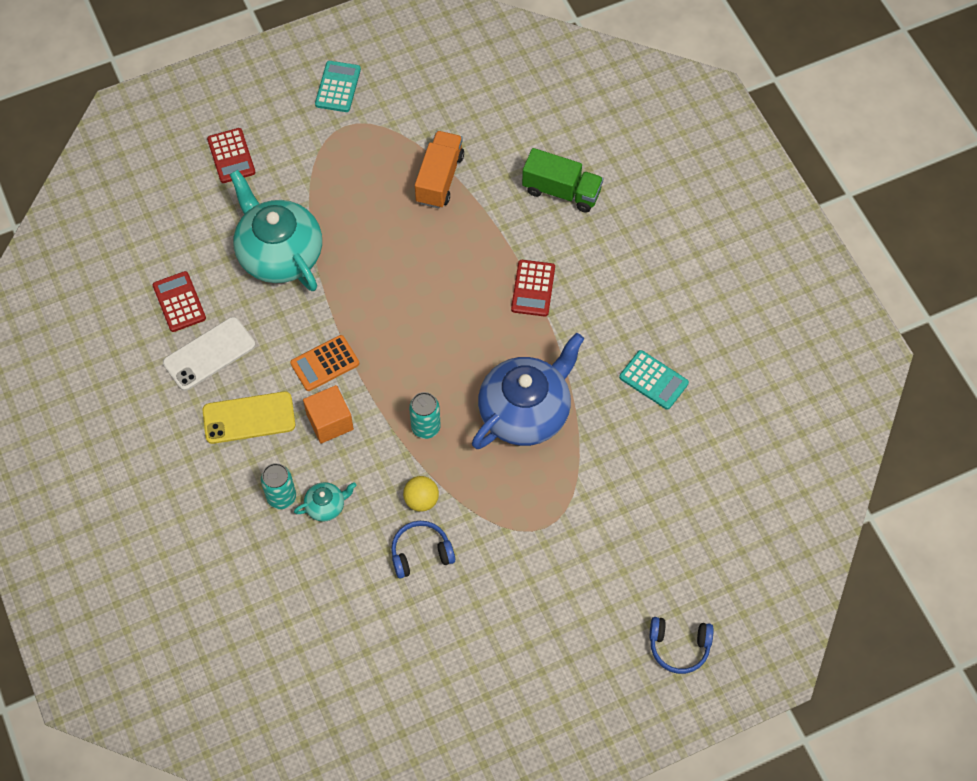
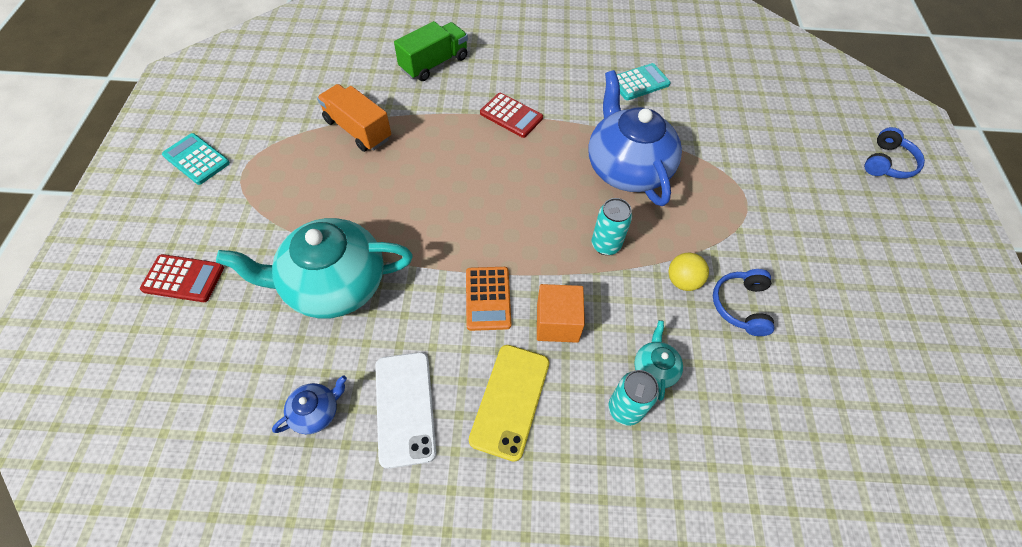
camera: 65 degrees left, 5 degrees down
(179, 302) = (316, 412): red calculator -> blue teapot

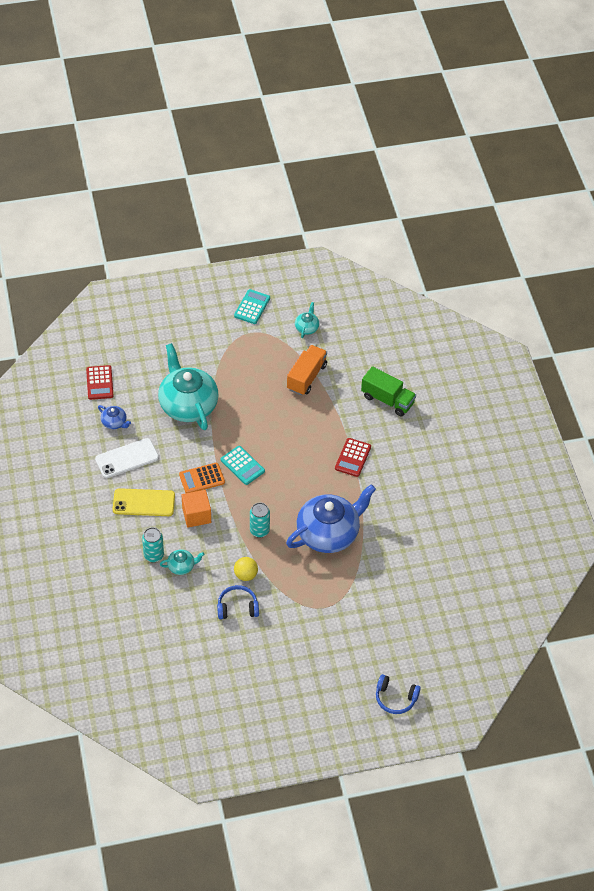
camera: 75 degrees right, 5 degrees down
(183, 278) = (170, 338): red calculator -> red calculator (99, 383)
(274, 110) = (307, 328): none -> turquoise teapot
(639, 82) = (420, 530): turquoise calculator -> turquoise calculator (242, 465)

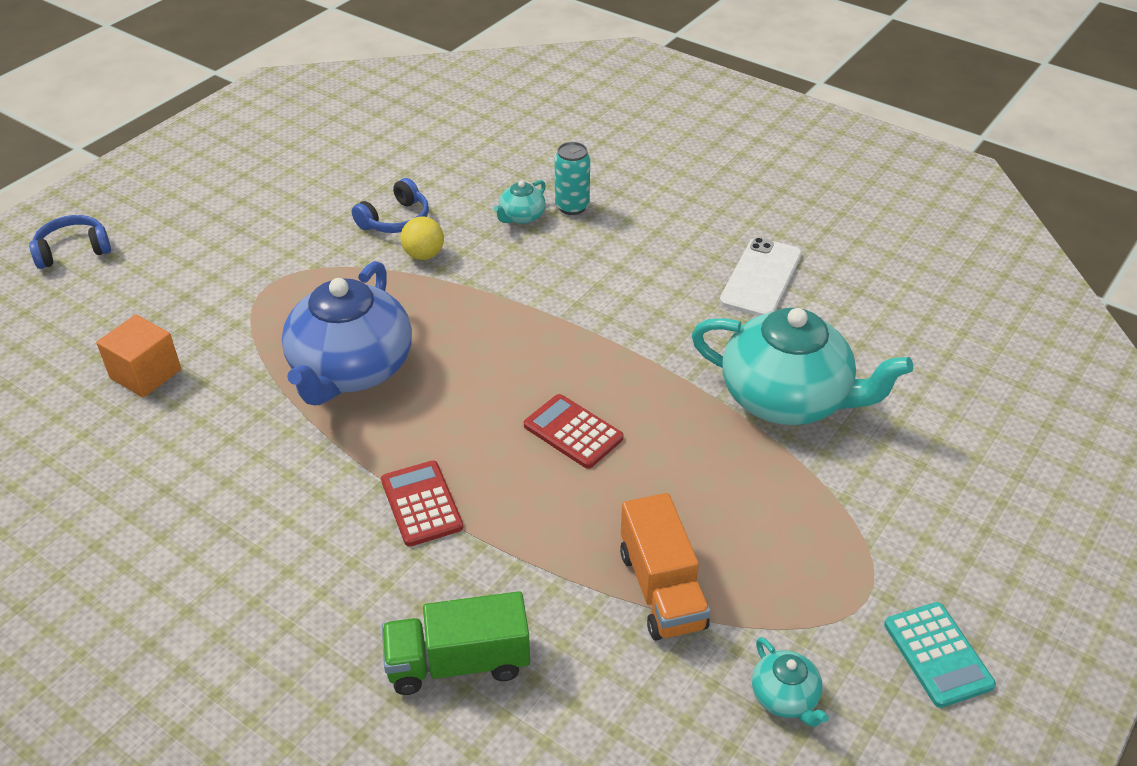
camera: 140 degrees right, 10 degrees down
(99, 383) = (949, 340): red calculator -> red calculator (573, 432)
(114, 423) = (845, 306): blue teapot -> none
(143, 503) = (664, 247): yellow phone -> none
(196, 515) = (575, 275): orange cube -> orange cube (146, 374)
(202, 478) = (627, 319): orange calculator -> none
(242, 465) = (591, 372): turquoise calculator -> none
(259, 531) = (463, 311): turquoise can -> none

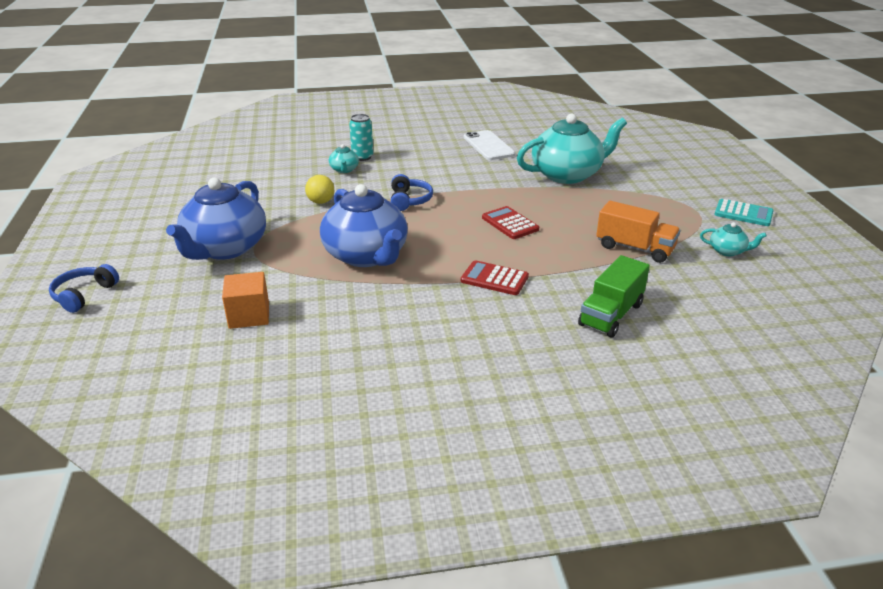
camera: 45 degrees left, 10 degrees down
(247, 266) = (225, 248): none -> blue teapot
(395, 220) = (279, 197): blue headphones -> blue headphones (409, 200)
(573, 432) = (510, 223): red calculator -> red calculator turned 60 degrees clockwise

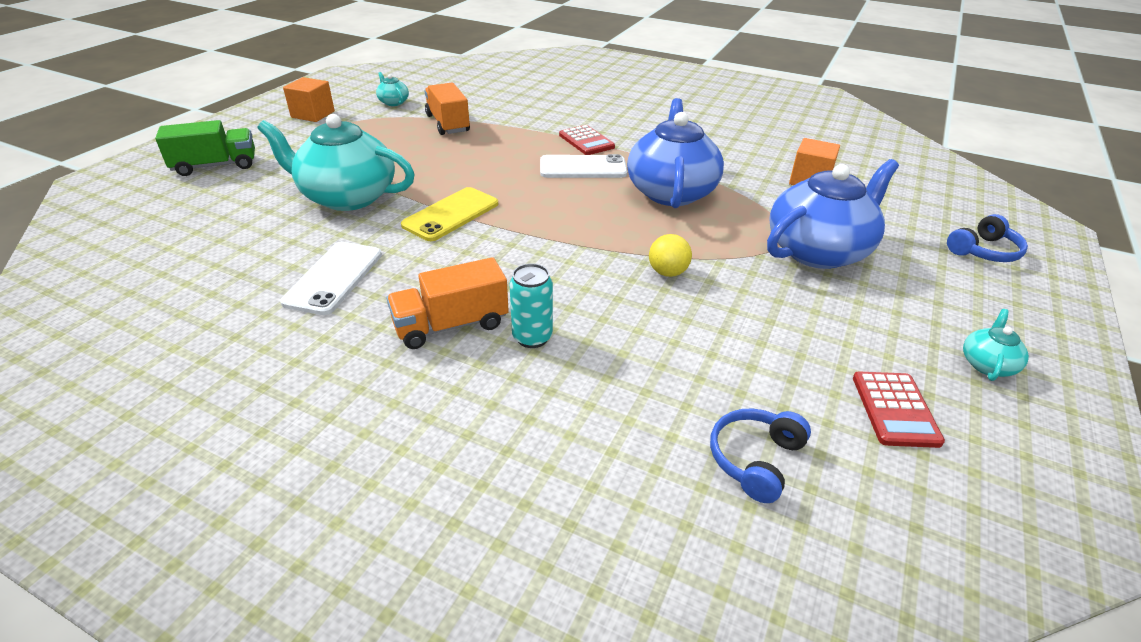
camera: 145 degrees left, 5 degrees up
(344, 170) = (586, 320): turquoise teapot -> turquoise teapot (987, 364)
(405, 150) = (451, 325): none -> orange truck
(409, 200) = (561, 233): blue headphones -> blue headphones (755, 459)
(459, 250) = (583, 167): none -> white phone
(490, 187) = (451, 214): none -> yellow phone
(510, 223) = (503, 172): red calculator -> red calculator (895, 409)
(611, 314) = (544, 102): green truck -> green truck (215, 166)
(743, 213) = (313, 114): turquoise calculator -> orange cube

